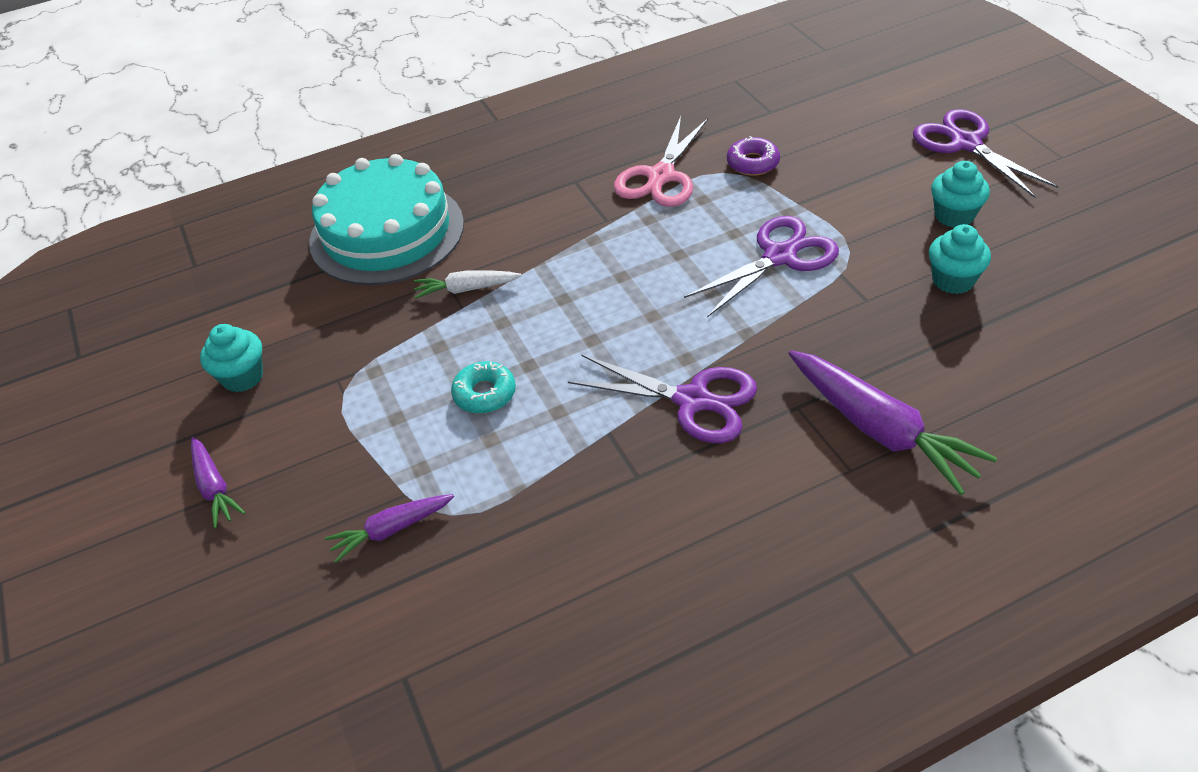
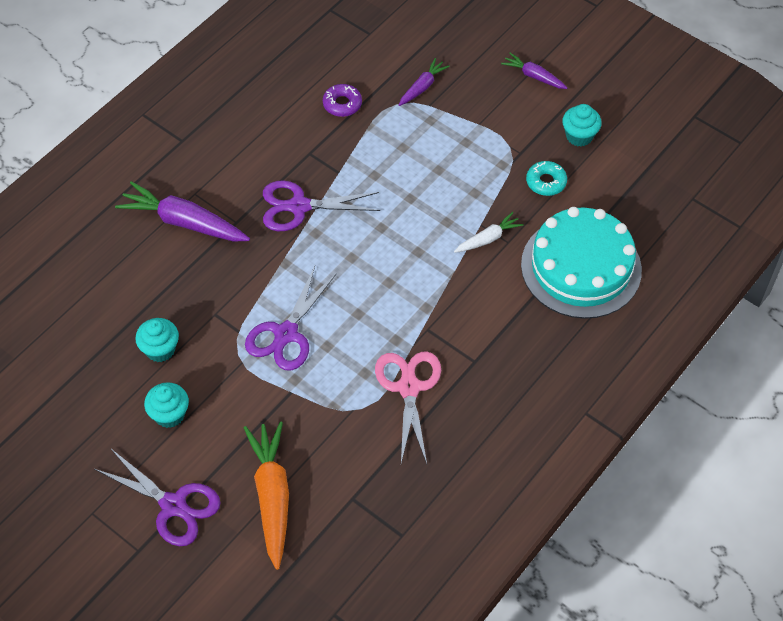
camera: 150 degrees right, 10 degrees up
(484, 394) = (425, 172): turquoise donut -> turquoise donut (546, 182)
(752, 163) = (342, 426): purple donut -> purple donut (342, 104)
(854, 129) = (272, 496): none -> orange carrot

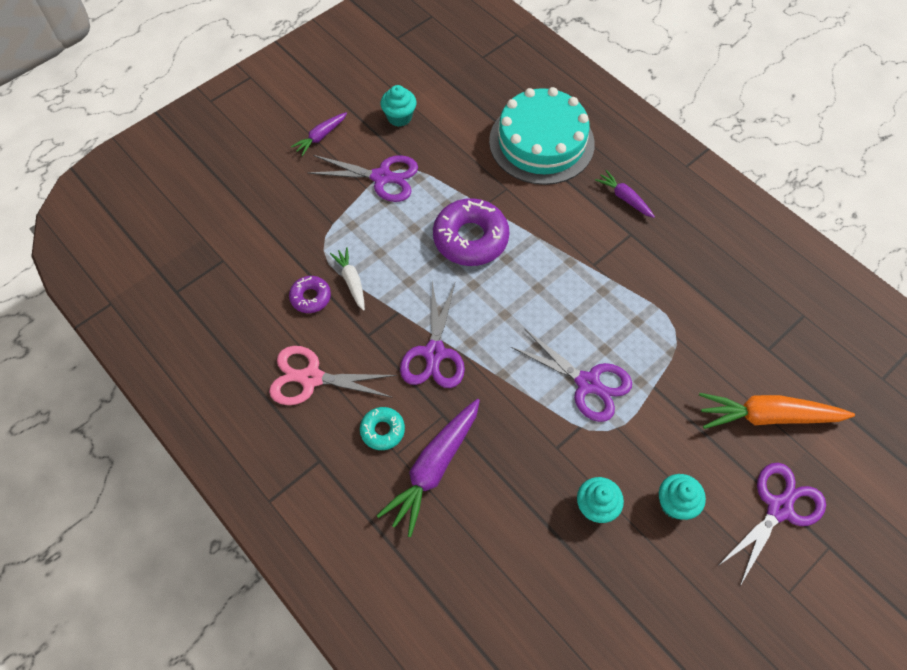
camera: 80 degrees left, 5 degrees up
(409, 387) = (655, 288): pink scissors -> pink scissors (311, 378)
(422, 87) = (308, 225): purple carrot -> purple carrot (624, 198)
(436, 218) = (470, 238): none -> purple donut
(488, 239) = (500, 202): white carrot -> white carrot (351, 281)
(495, 134) = (382, 177): none -> purple scissors
(546, 182) = (445, 150): turquoise donut -> turquoise donut (382, 430)

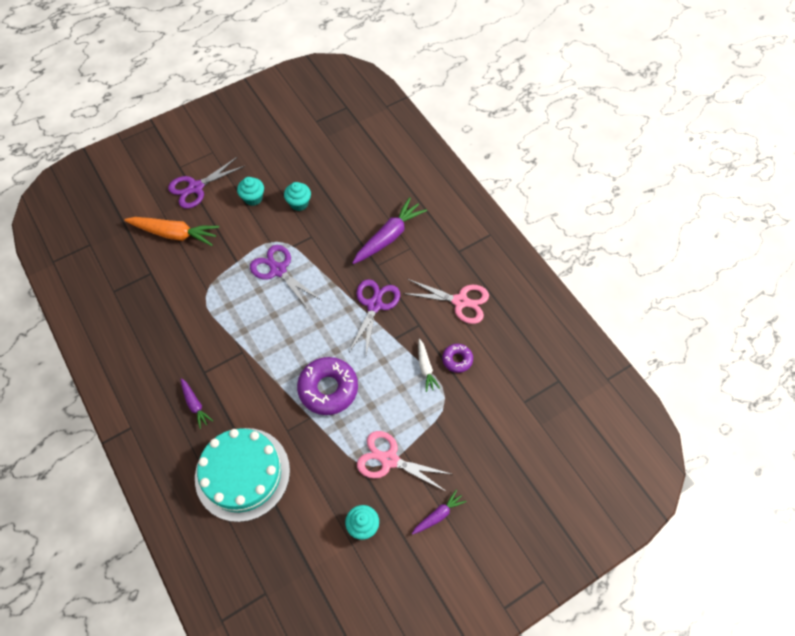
camera: 170 degrees left, 0 degrees up
(382, 177) = (389, 459): purple scissors -> pink scissors
(382, 430) = (417, 262): turquoise donut -> none

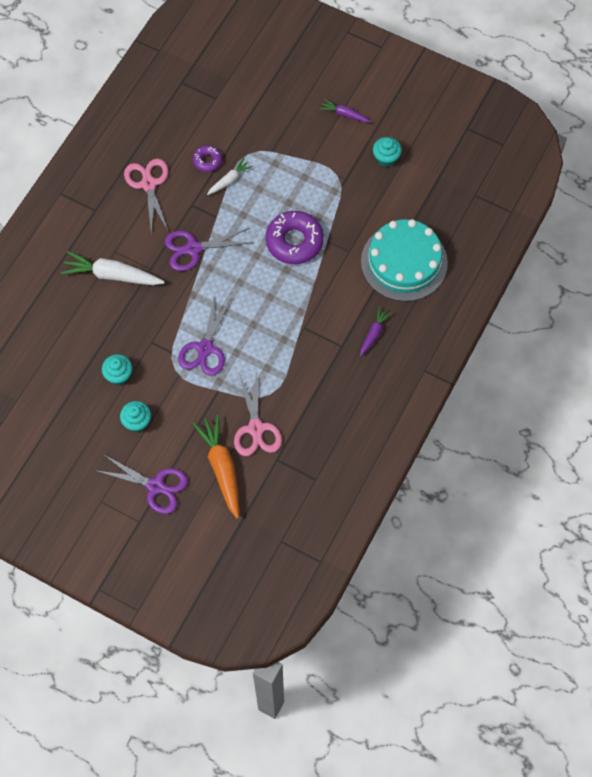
camera: 120 degrees left, 5 degrees up
(389, 237) = (112, 275): purple carrot -> white carrot
(389, 459) = (324, 167): pink scissors -> pink scissors (256, 428)

